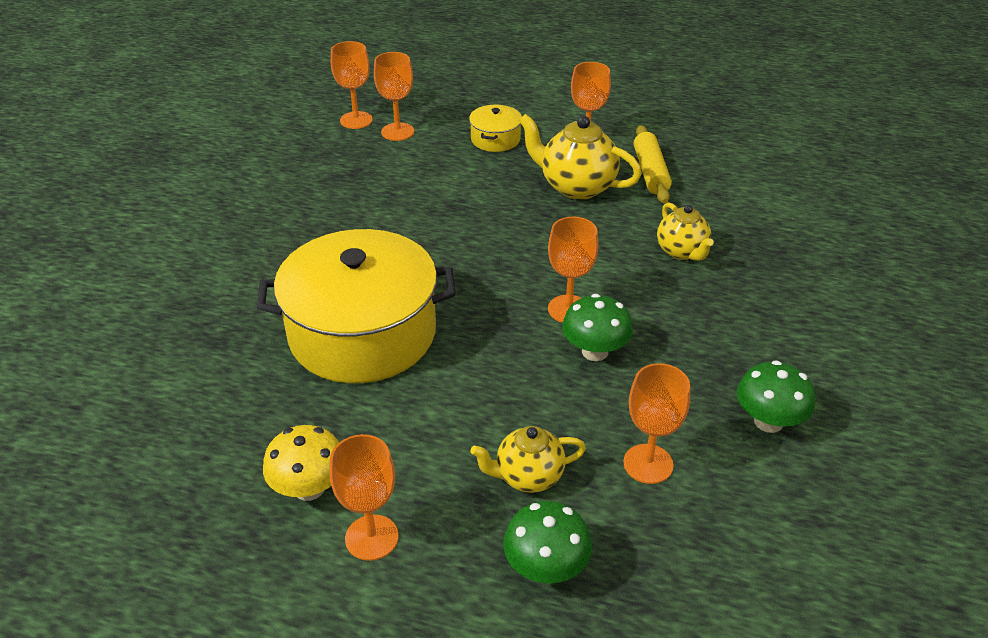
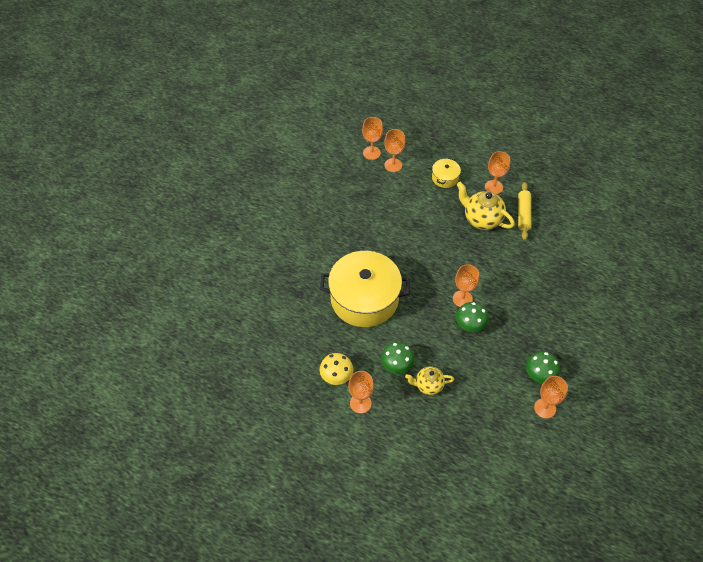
camera: 10 degrees right, 15 degrees up
(546, 568) = (428, 428): green mushroom -> green mushroom (397, 365)
(648, 464) = (481, 387): orange goblet -> orange goblet (545, 408)
(682, 251) = (526, 271): yellow teapot -> none

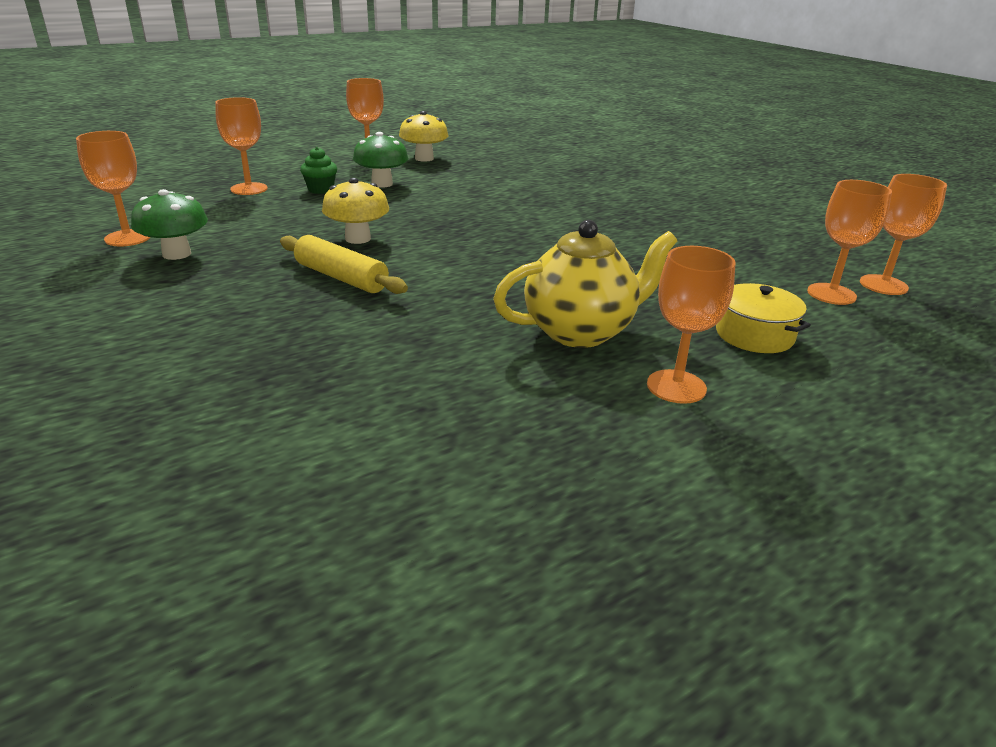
camera: 120 degrees right, 25 degrees down
(364, 299) = (518, 195): yellow pot -> none
(428, 385) = (320, 190): yellow teapot -> green cupcake
(462, 299) = (415, 249): orange goblet -> orange goblet (249, 189)
(470, 325) = (358, 239): green mushroom -> yellow mushroom
(523, 214) = (540, 391): yellow rolling pin -> yellow rolling pin (341, 277)

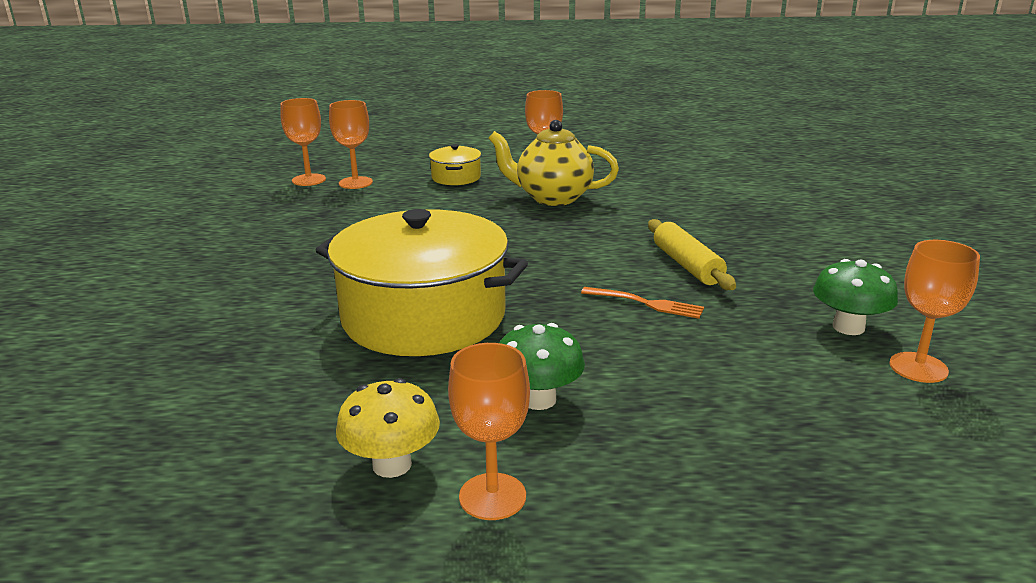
camera: 145 degrees left, 5 degrees down
(249, 189) = (756, 444): orange goblet -> none
(320, 190) = (640, 409): green cupcake -> none
(358, 239) = (645, 303): yellow mushroom -> orange fork
(507, 202) = (424, 316): none -> yellow pot

